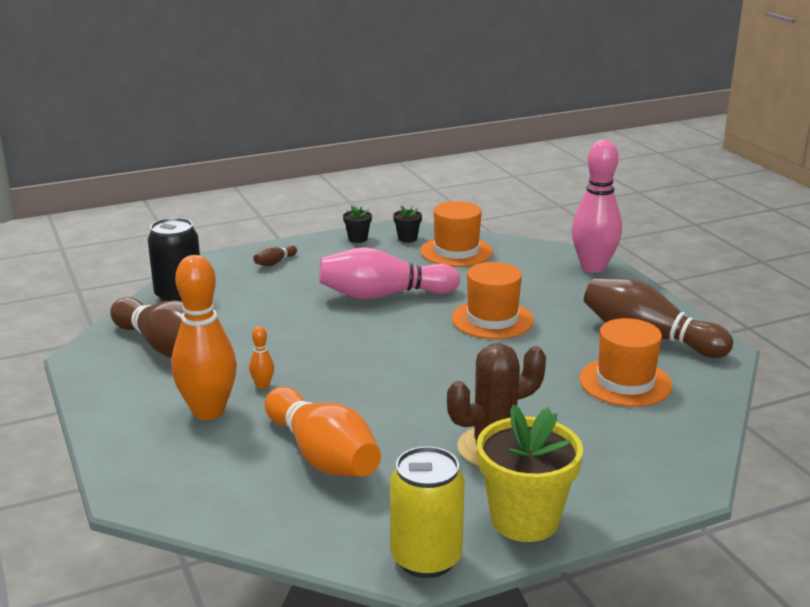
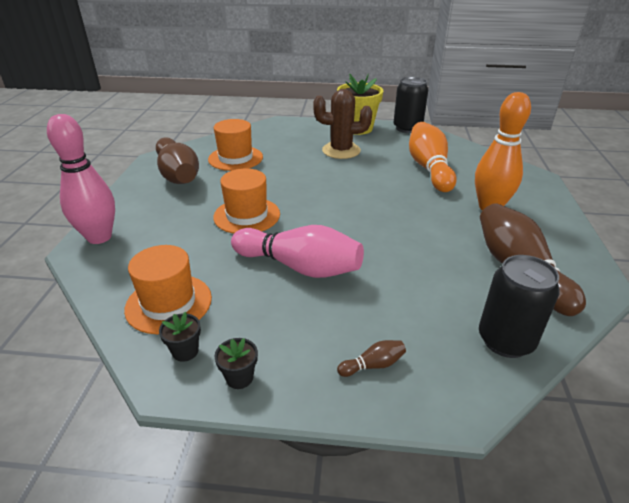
camera: 150 degrees left, 10 degrees up
(263, 385) = (447, 214): orange bowling pin -> none
(426, 559) = (407, 128): yellow can -> black can

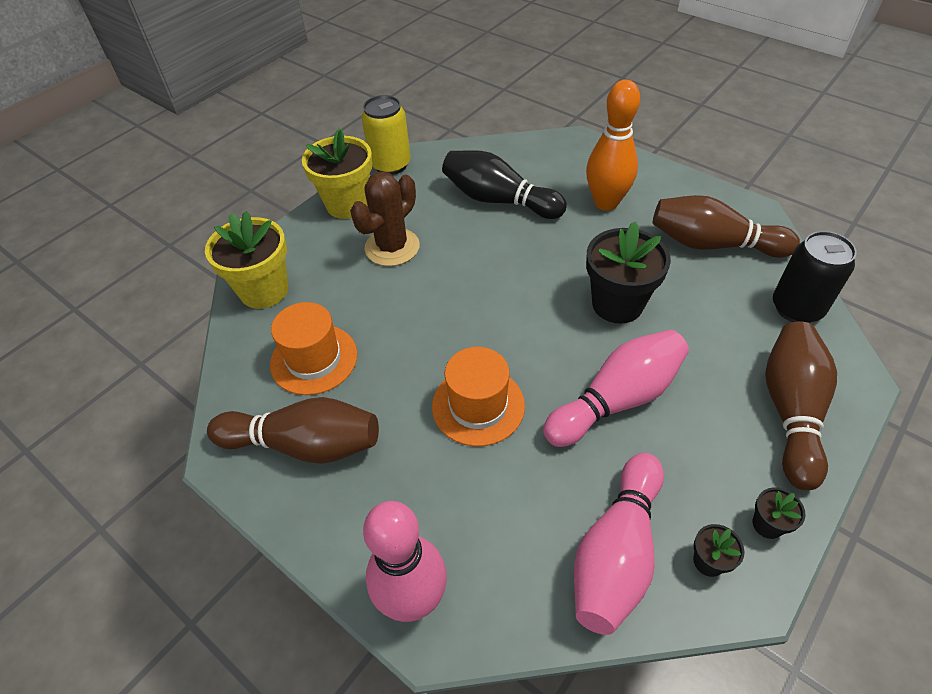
camera: 55 degrees left, 15 degrees up
(169, 303) = (616, 552): orange hat -> pink bowling pin
(268, 131) = (264, 290): none -> yellow flower pot
(373, 365) = (791, 411): brown bowling pin -> brown bowling pin, size x2.46
(391, 242) = (617, 304): none -> black flower pot
(407, 128) = (390, 165): black can -> yellow can
(429, 168) = (499, 200): orange bowling pin -> black bowling pin

